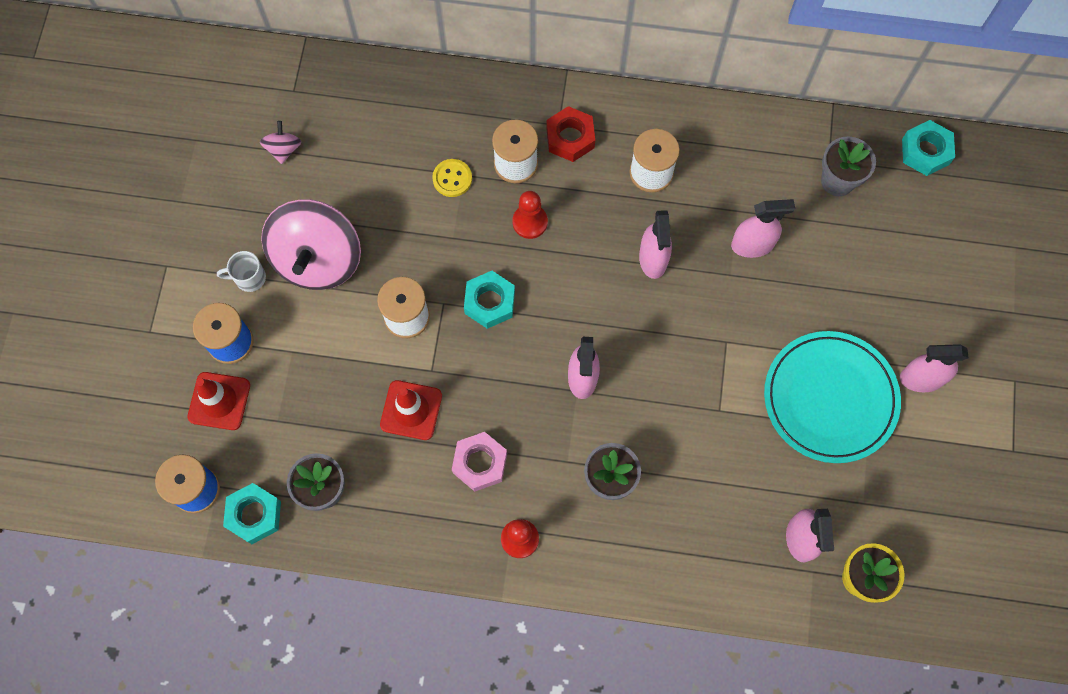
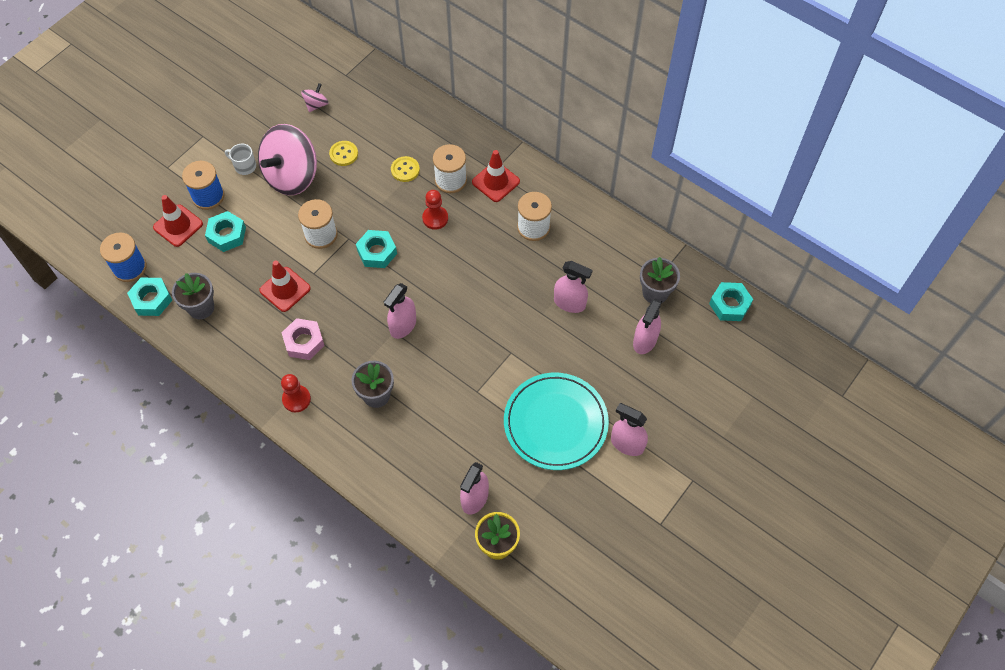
camera: 30 degrees right, 10 degrees down
(290, 379) = (227, 235): none -> turquoise nut
(363, 197) = (343, 154): none -> yellow button
(570, 138) = (495, 182): red nut -> red traffic cone
(653, 259) = (498, 279): pink spray bottle -> pink spray bottle (645, 341)

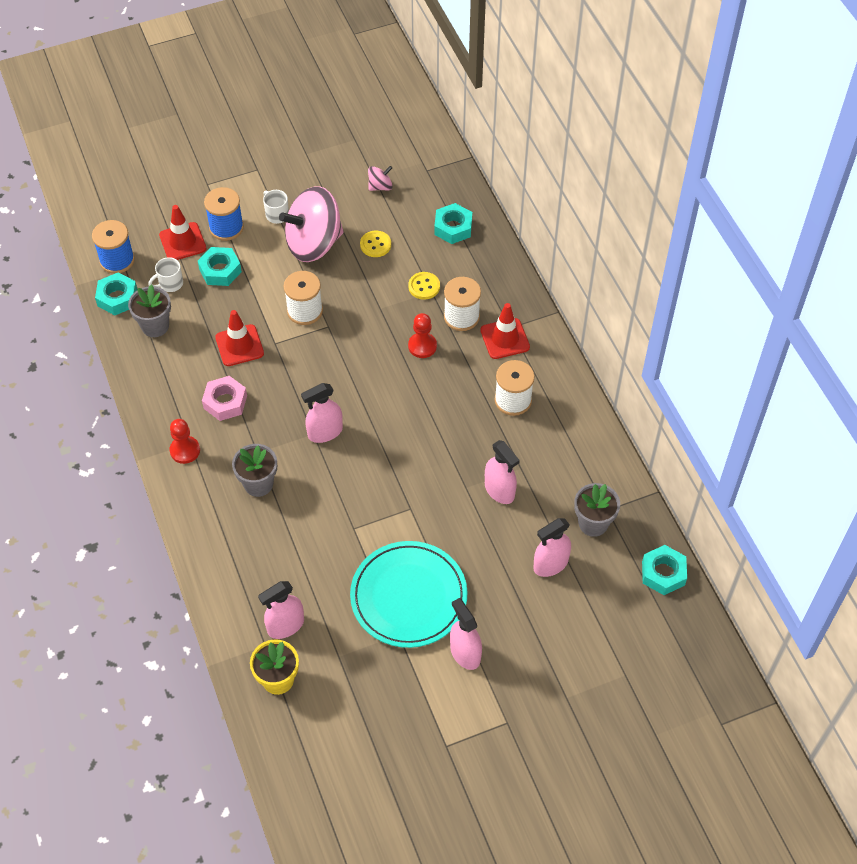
camera: 30 degrees right, 5 degrees down
(190, 266) = (170, 284): none -> white mug
(377, 252) = (346, 352): turquoise nut -> turquoise nut (453, 228)

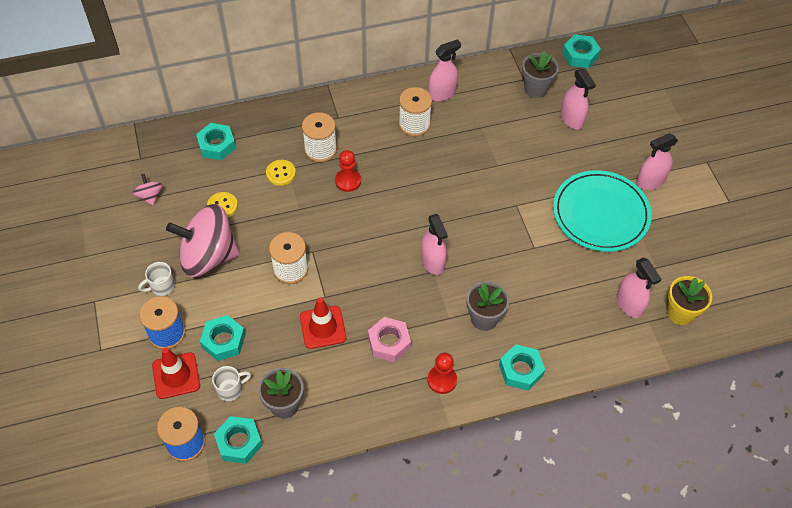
camera: 85 degrees left, 0 degrees up
(170, 284) = (230, 389): white mug -> white mug turned 90 degrees counterclockwise
(198, 520) = (521, 370): none -> turquoise nut
(314, 243) = (208, 256): pink spinning top -> pink spinning top turned 105 degrees clockwise
(499, 490) = (502, 143): pink spray bottle -> pink spray bottle (442, 93)
(505, 339) = (350, 122): red traffic cone -> none

